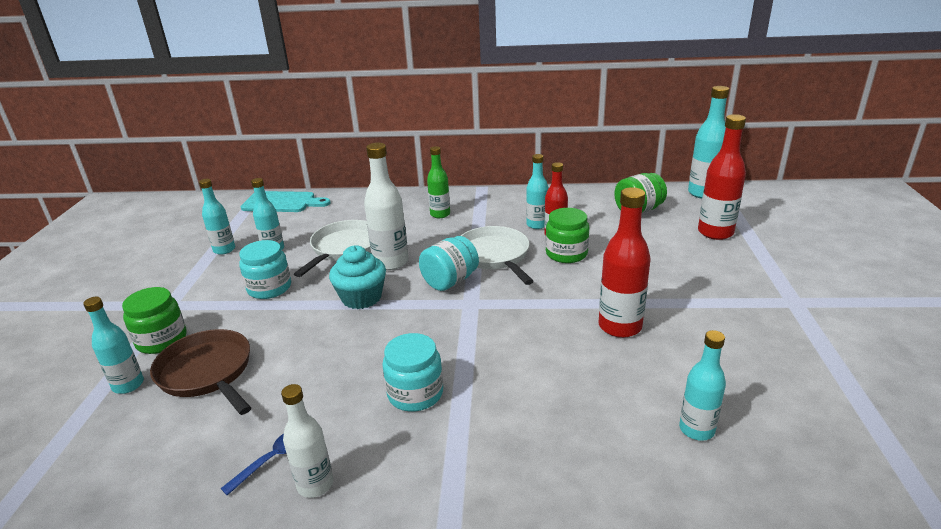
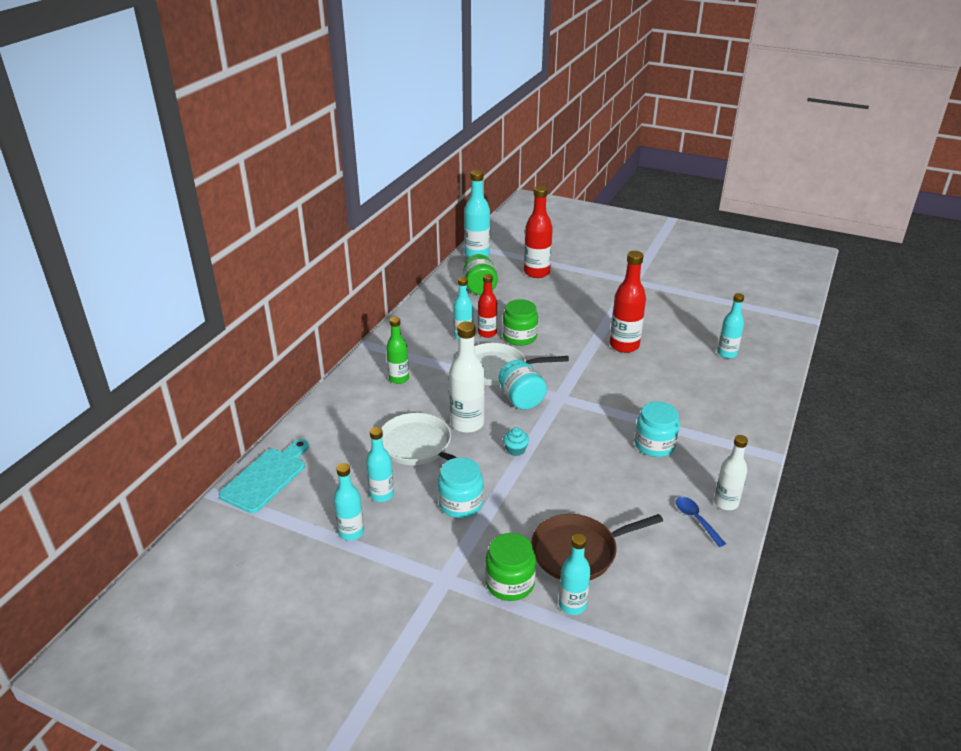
camera: 70 degrees left, 5 degrees up
(361, 298) = (515, 450): turquoise cupcake -> turquoise cupcake, size x0.52

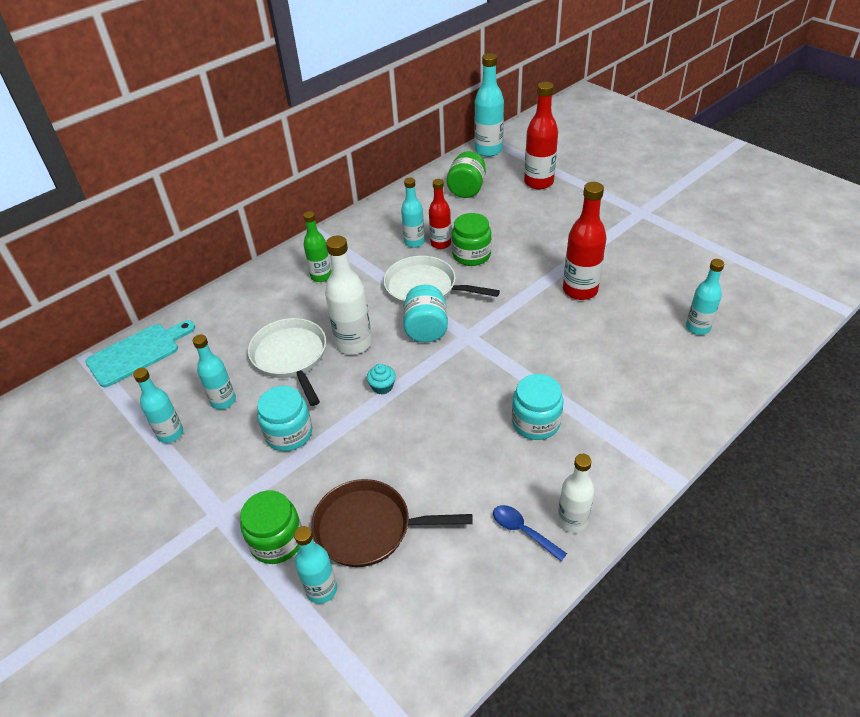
camera: 25 degrees right, 10 degrees up
(696, 520) = (523, 531): blue spoon -> blue spoon turned 45 degrees counterclockwise

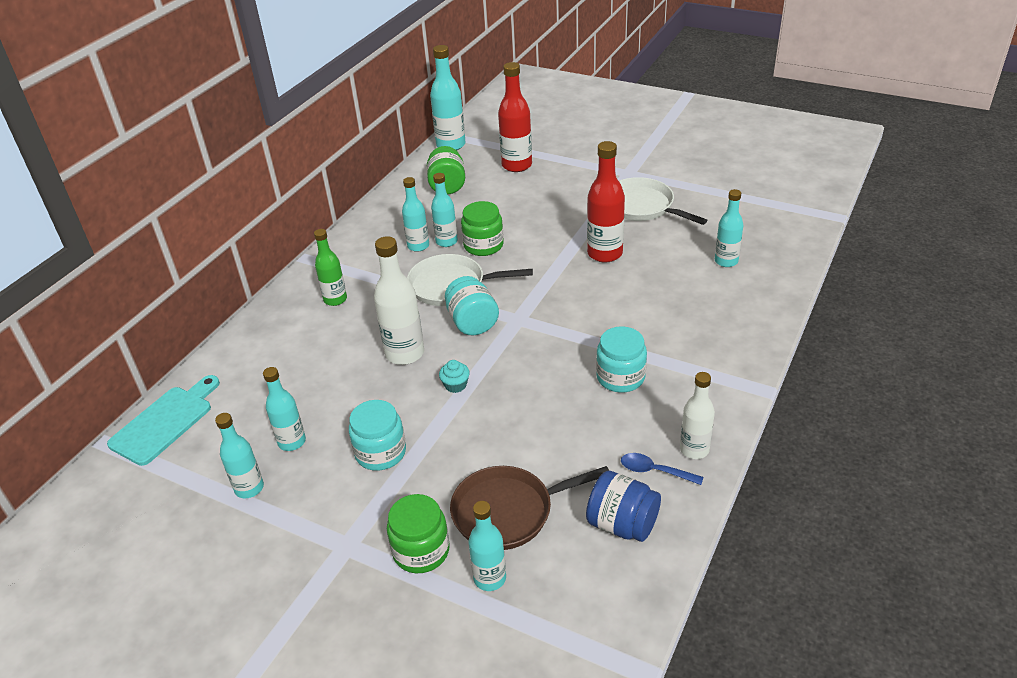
camera: 20 degrees left, 5 degrees down
(291, 357) = (344, 382): white pan -> white pan (642, 207)
(441, 243) = (446, 241): red bottle -> turquoise bottle
(466, 577) = (622, 524): none -> blue jar

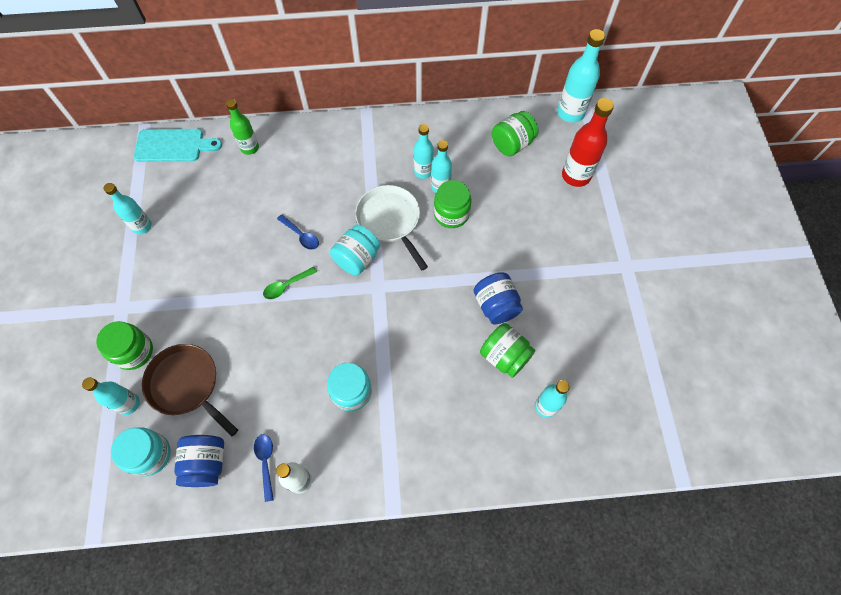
camera: 55 degrees right, 25 degrees up
(292, 442) = (189, 223): turquoise bottle -> none
(335, 299) = (333, 159): green bottle -> green bottle (249, 148)
(380, 452) = (203, 279): turquoise jar -> turquoise jar (150, 454)
(405, 353) = (301, 236): white bottle -> blue spoon
(455, 385) = (286, 286): turquoise cupcake -> green spoon
(605, 253) = (496, 306): red bottle -> blue jar
(642, 207) = (582, 302): white pan -> none
(660, 266) = (504, 356): none -> green jar

